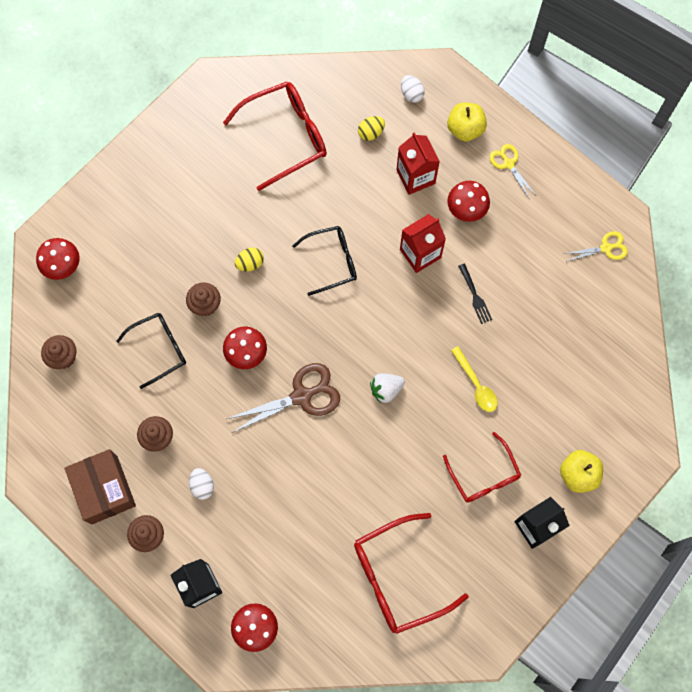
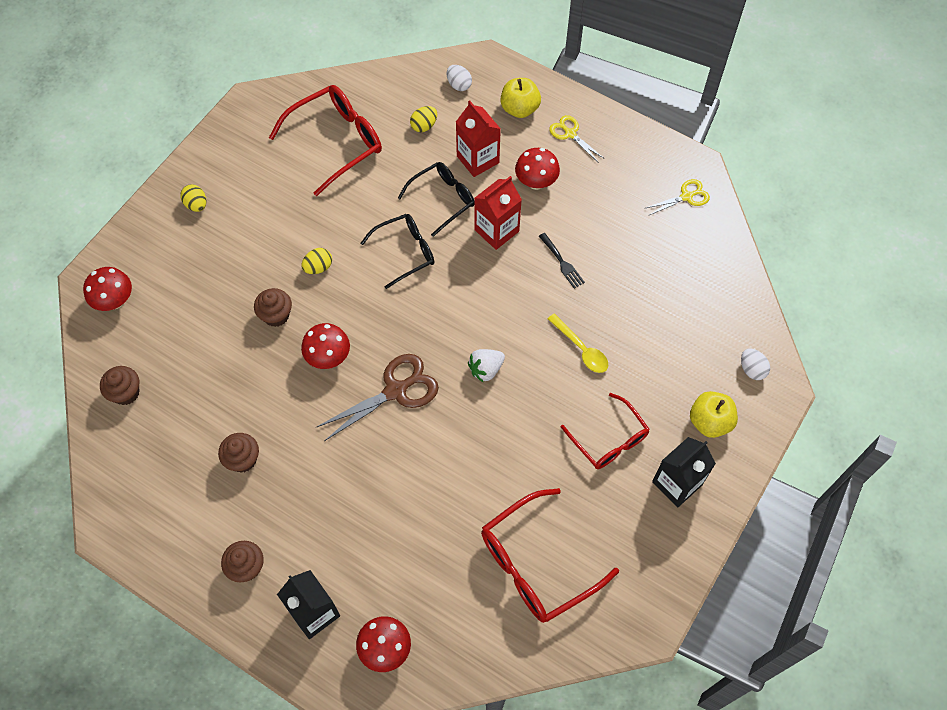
camera: 10 degrees left, 10 degrees down
(104, 489) = (189, 525): brown box -> none
(147, 181) = (196, 205): none -> yellow egg
(159, 349) = (232, 368): black glasses -> black glasses (442, 199)
(202, 485) = (300, 502): white egg -> white egg (752, 369)

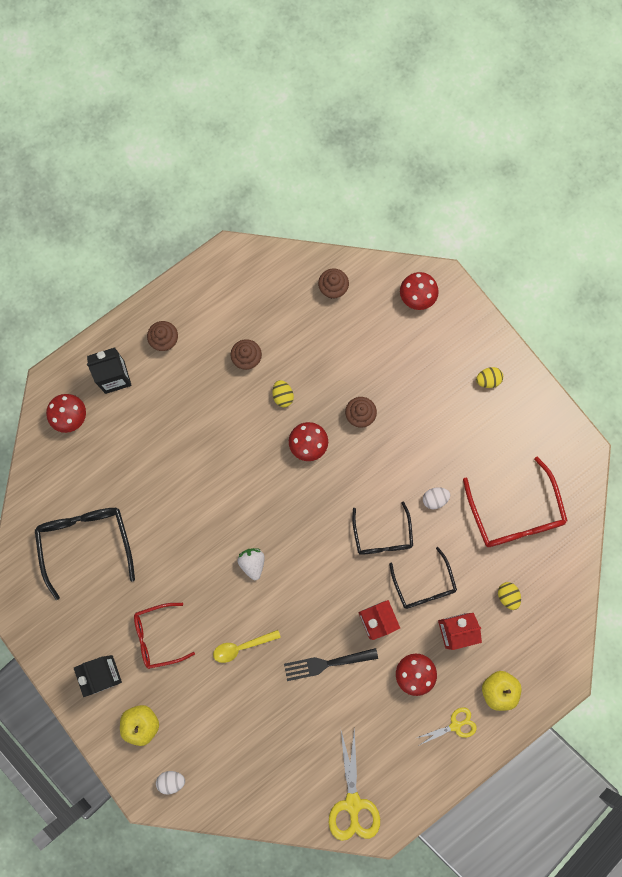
camera: 110 degrees right, 15 degrees up
(318, 267) = (392, 461): yellow egg -> yellow egg (283, 396)
(396, 391) = (260, 487): brown scissors -> none
(459, 85) = (543, 644): white egg -> white egg (435, 499)
(537, 564) = (86, 543): red glasses -> black glasses
(562, 263) = (326, 663): black fork -> black fork, size x1.53
(686, 196) = (352, 803): yellow scissors -> yellow scissors, size x1.73

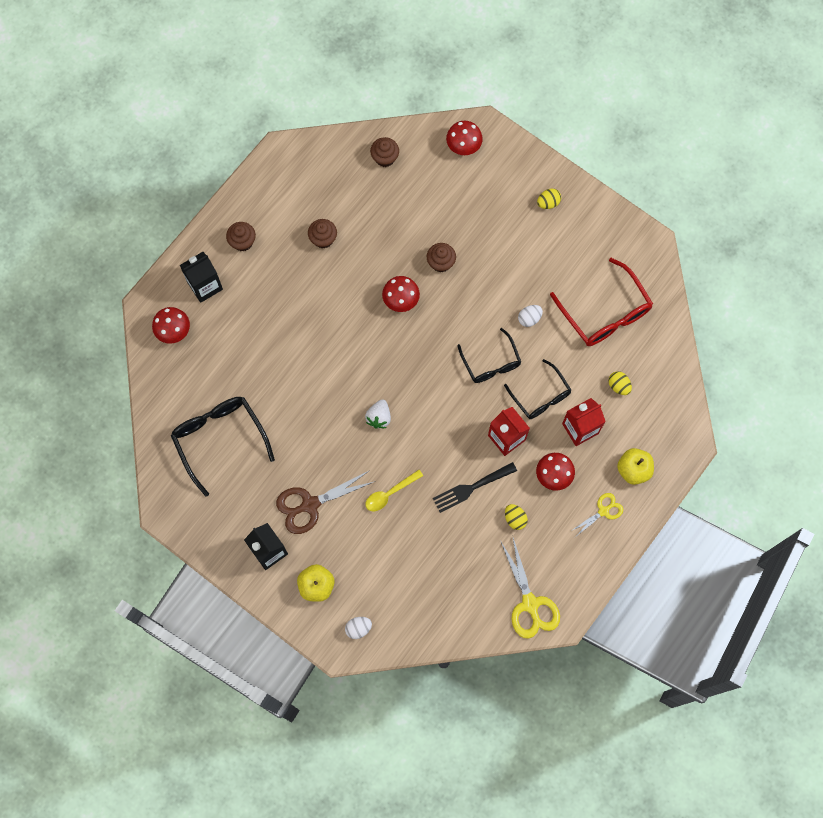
camera: 15 degrees left, 5 degrees down
(158, 636) = (310, 504): red glasses -> brown scissors
(252, 563) = (379, 417): white strawberry -> white strawberry turned 135 degrees counterclockwise
(283, 396) = (365, 263): yellow egg -> yellow egg (515, 519)

